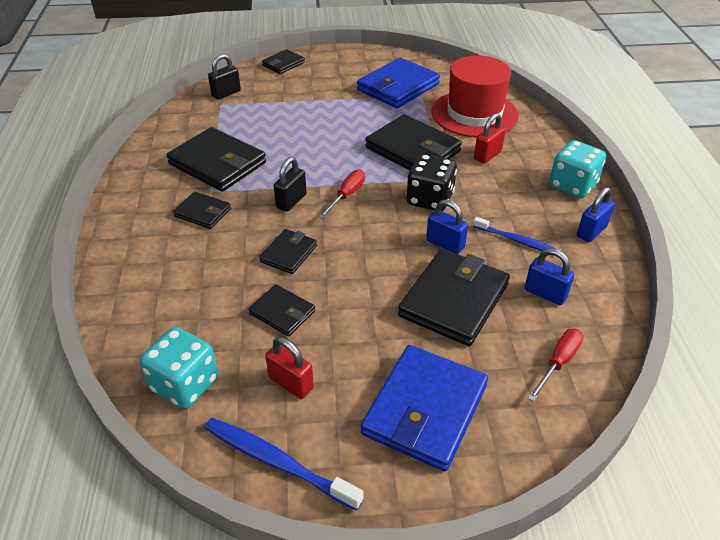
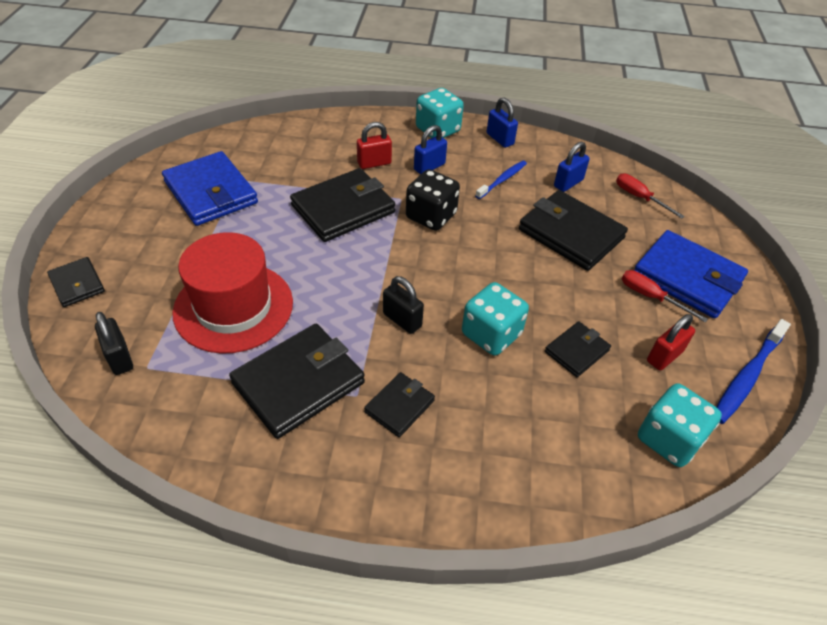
camera: 80 degrees left, 5 degrees up
(288, 254) = (491, 334): black wallet -> turquoise dice
(347, 195) = (406, 273): red screwdriver -> red screwdriver (650, 297)
(445, 244) = (498, 222): blue padlock -> blue padlock (429, 167)
(474, 114) = (297, 152): red hat -> red hat (233, 307)
(487, 155) = (374, 163): red padlock -> red padlock turned 75 degrees counterclockwise

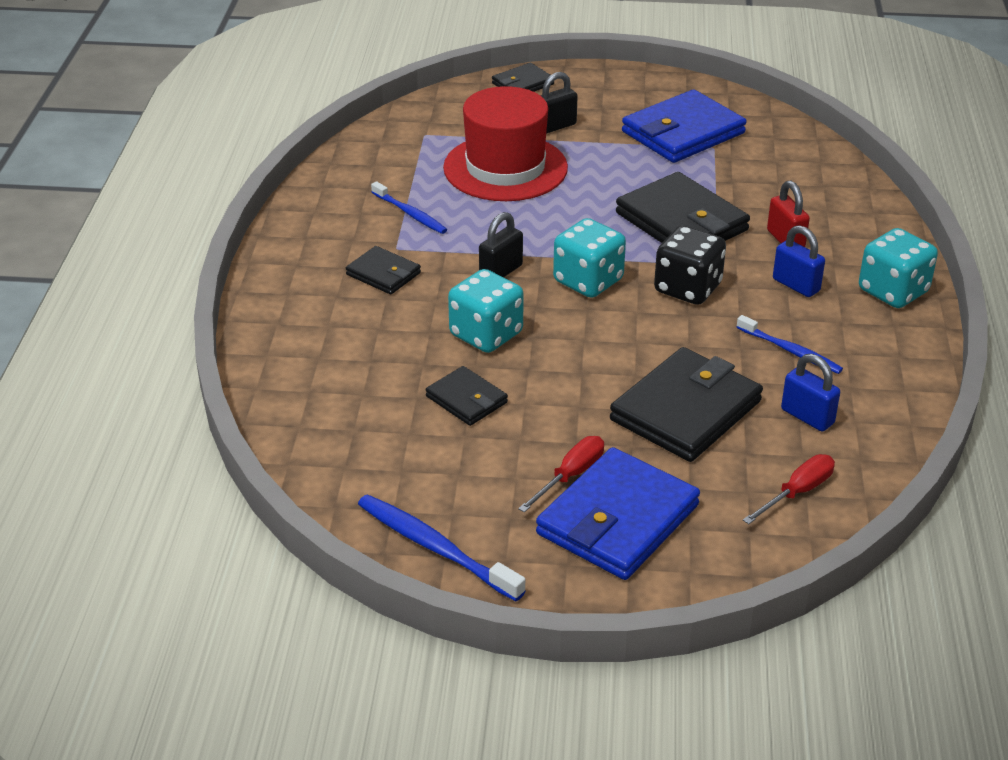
camera: 90 degrees right, 10 degrees down
(120, 358) = (434, 120): black padlock -> black padlock (555, 126)
(298, 383) = (410, 214): black wallet -> blue toothbrush
(500, 139) = (897, 351): blue padlock -> none
(664, 356) = (464, 474): red padlock -> none
(668, 439) = (340, 460): turquoise dice -> turquoise dice (588, 281)

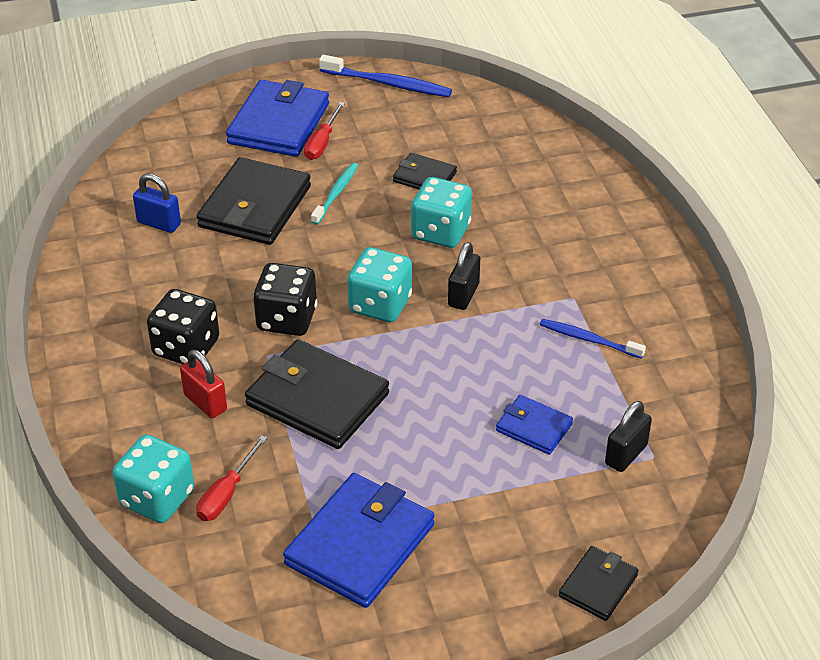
camera: 160 degrees right, 5 degrees up
(383, 274) = (564, 267): black wallet -> none
(505, 168) = (534, 427): red hat -> blue wallet
(555, 126) = (515, 512): black padlock -> black padlock (626, 454)
(582, 404) = (336, 193): none -> turquoise toothbrush
(790, 351) = (181, 277): blue toothbrush -> none
(796, 285) = (186, 348): blue padlock -> black dice
(797, 492) = (159, 167): red screwdriver -> red screwdriver (226, 494)
(893, 291) = (92, 363): turquoise dice -> turquoise dice (157, 498)

